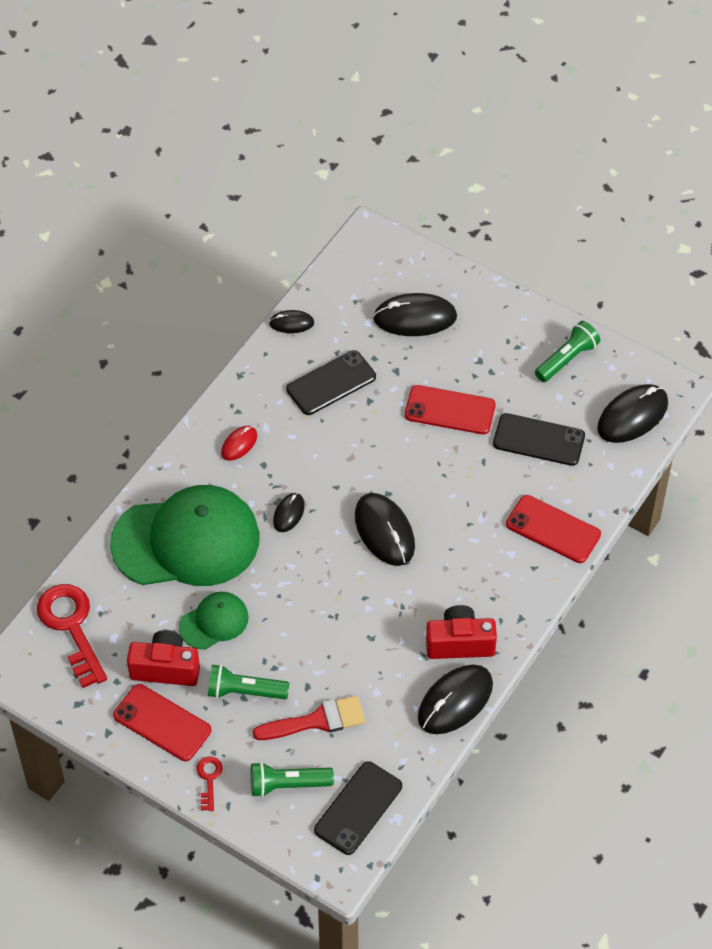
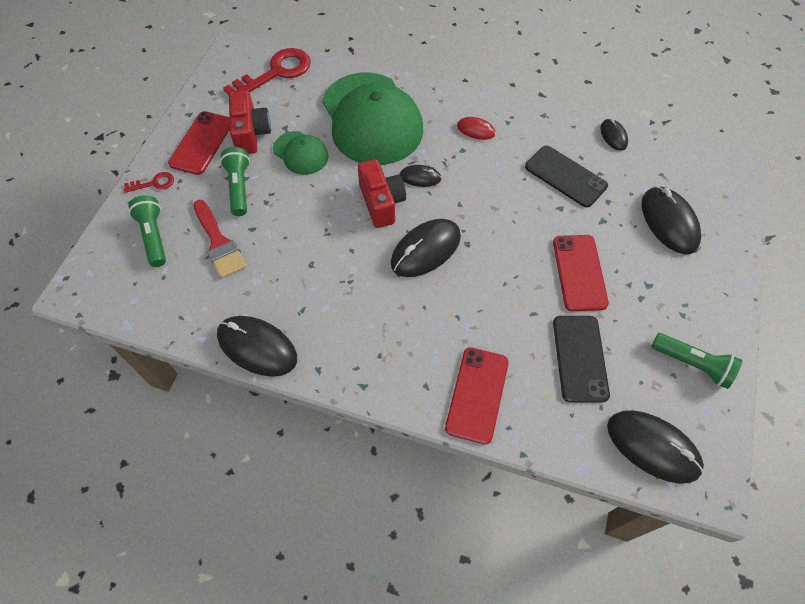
camera: 75 degrees right, 5 degrees up
(358, 808) = (135, 293): black phone -> none
(460, 643) = (321, 337): red camera -> red camera (381, 203)

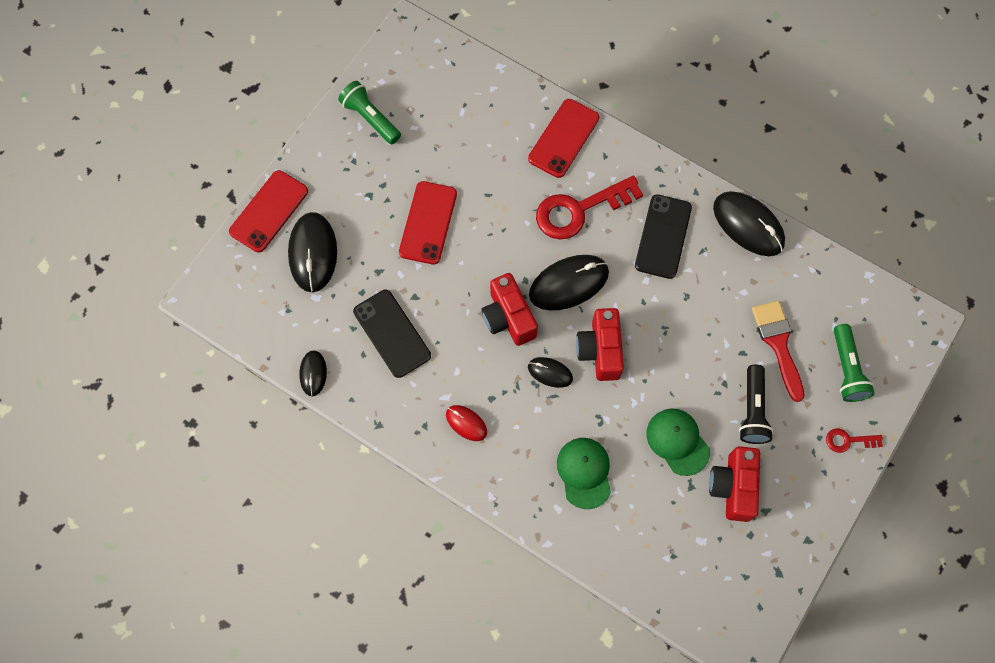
camera: 165 degrees left, 10 degrees up
(201, 143) = (793, 487): red phone -> red phone (269, 211)
(239, 187) = (752, 410): green flashlight -> black flashlight
(276, 73) = (691, 585): red key -> red key (579, 210)
(371, 119) = (584, 472): green cap -> green cap, size x0.47
(471, 210) = (508, 317): none -> red camera
(579, 358) = (464, 146): black phone -> black phone (663, 236)
(653, 447) = (438, 67): black mouse -> none

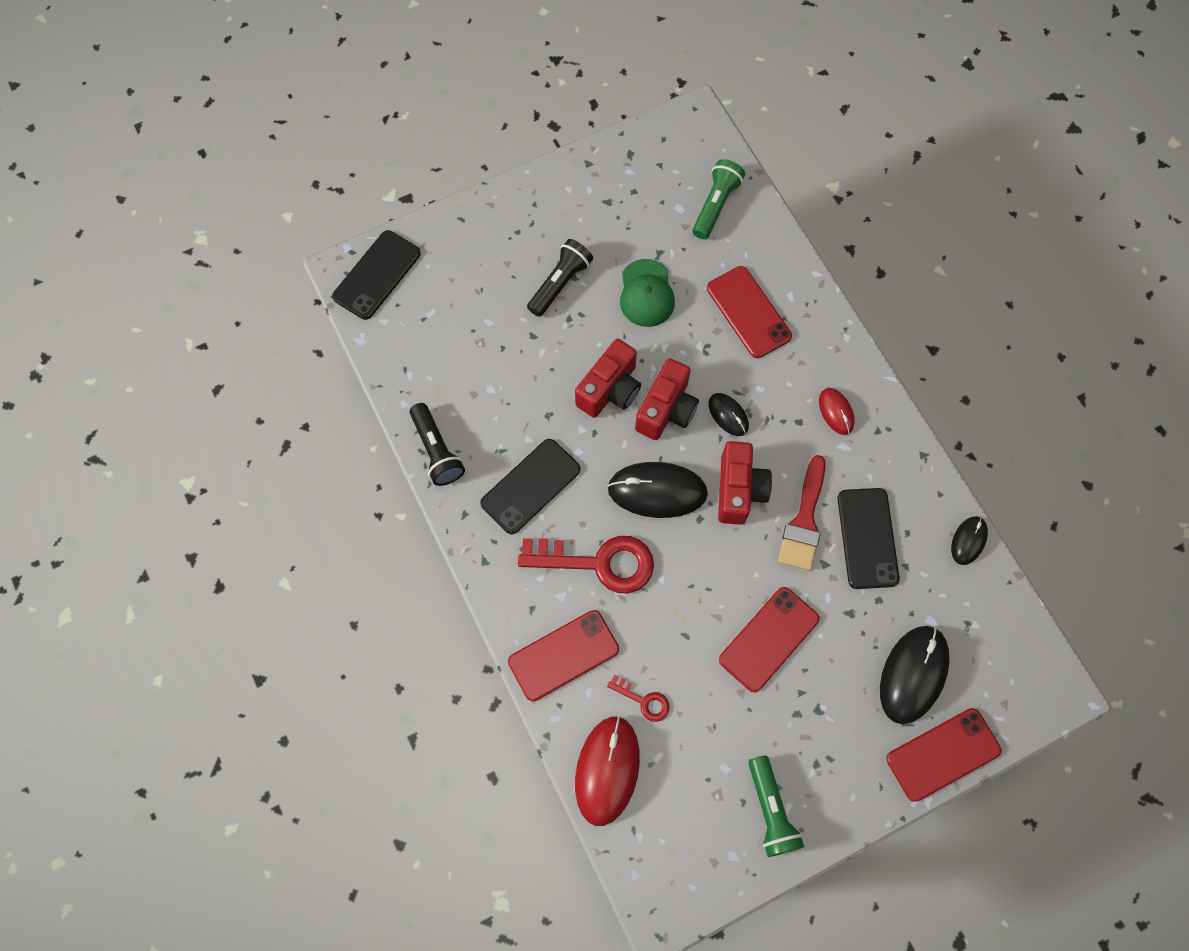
camera: 150 degrees left, 0 degrees up
(490, 87) = (607, 770): none -> red mouse
(584, 472) = (748, 312): green cap -> red phone
(732, 487) = (623, 233): red camera -> red camera (610, 389)
(748, 225) = (437, 451): black mouse -> black flashlight
(778, 344) = (494, 326): red brush -> red brush (804, 521)
(847, 369) = (449, 272): green flashlight -> green flashlight (715, 205)
(848, 440) = (494, 216): red key -> red key (644, 700)
(899, 334) = (377, 275): none -> black phone

